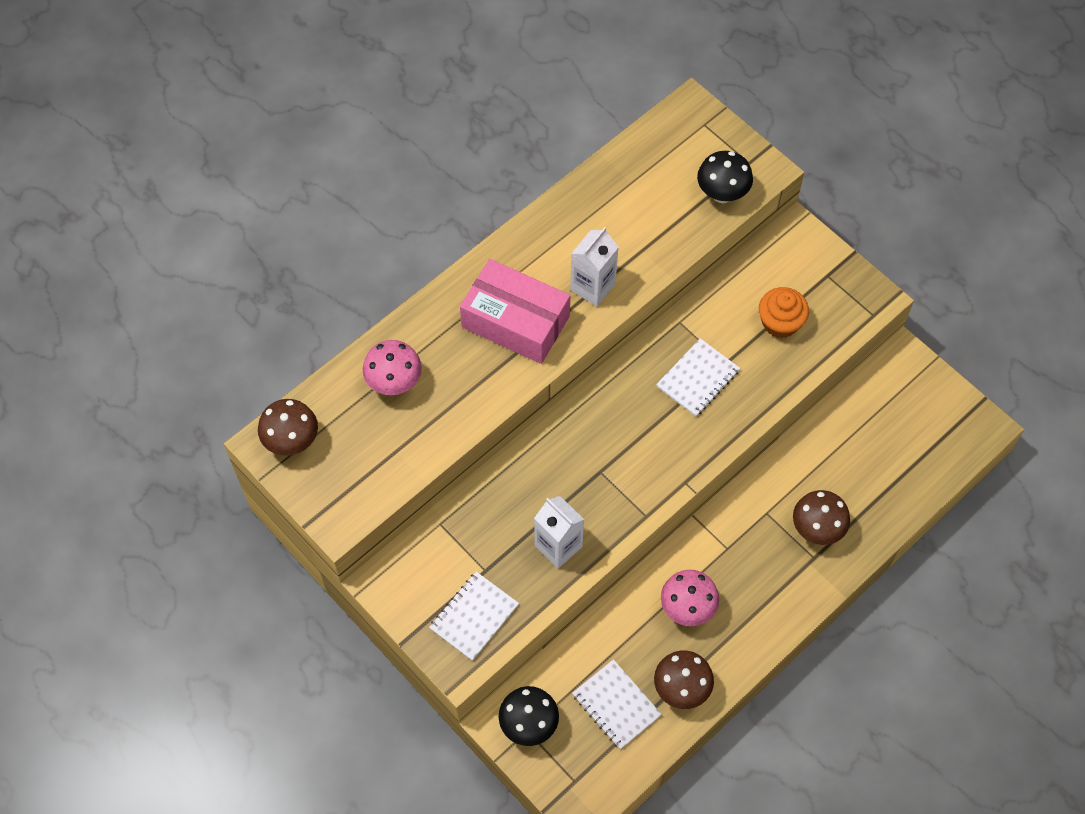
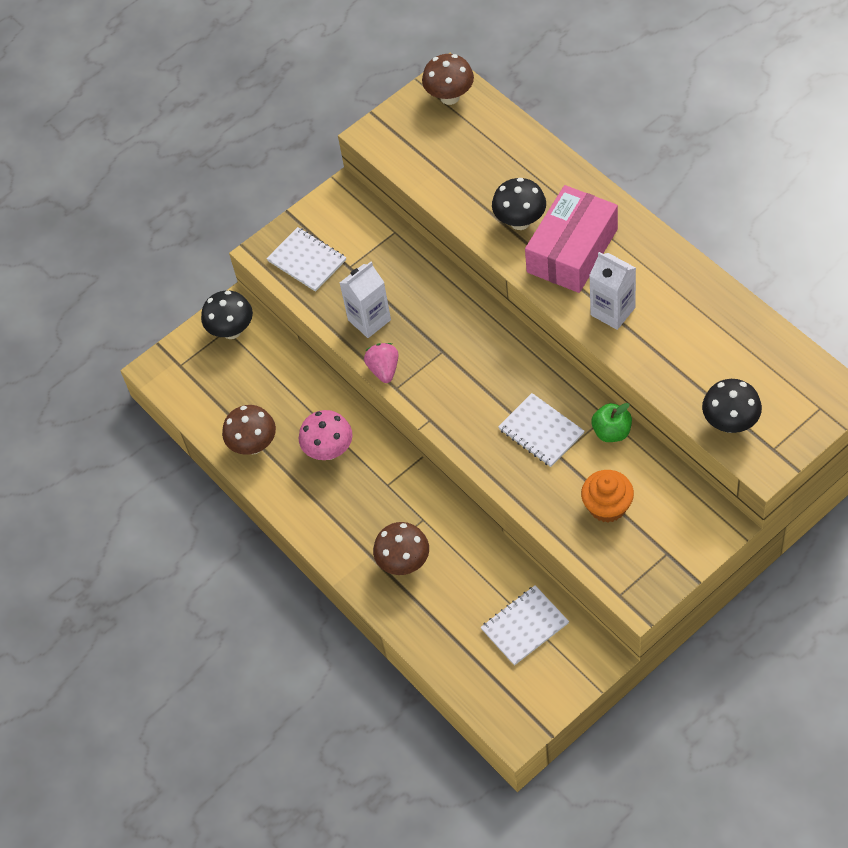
camera: 100 degrees right, 5 degrees down
(394, 383) = (507, 163): pink mushroom -> none
(474, 370) = (520, 221): none -> black mushroom
(616, 705) = (243, 395): white notebook -> white notebook (524, 626)
(622, 529) = (384, 369): none -> pink strawberry
(697, 317) = (612, 432): none -> green apple

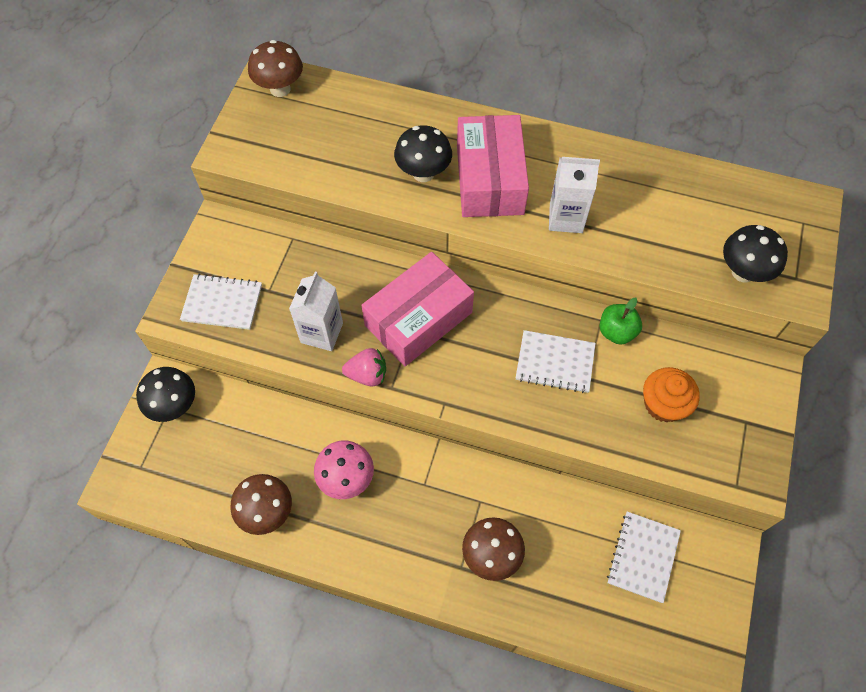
camera: 40 degrees left, 5 degrees up
(384, 369) = (367, 375): pink strawberry -> pink strawberry turned 135 degrees clockwise
(453, 344) = (418, 319): none -> pink box

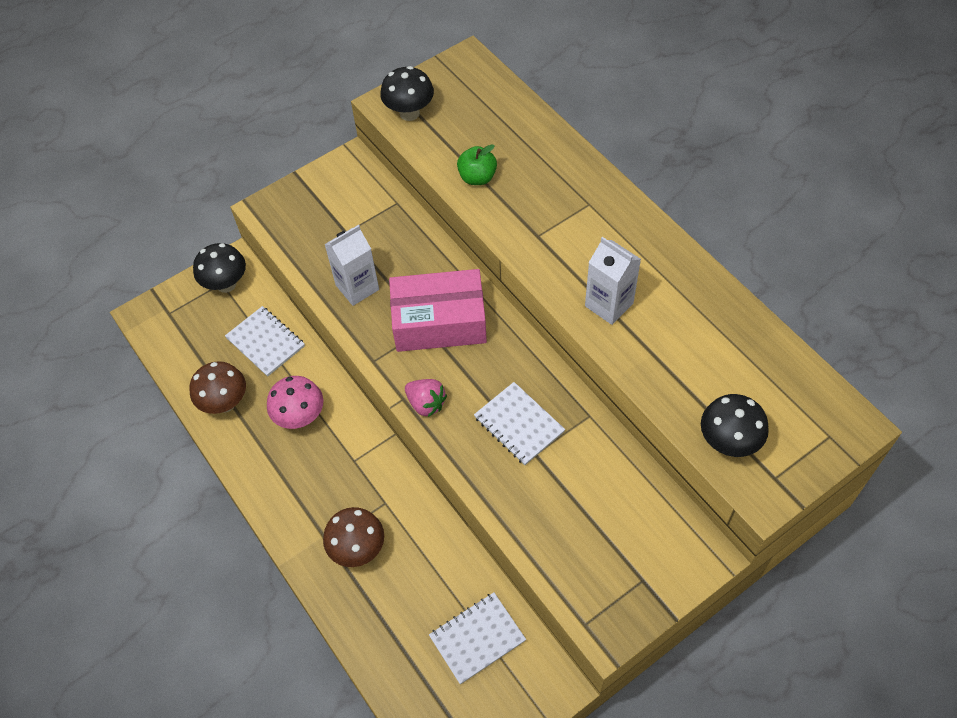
camera: 40 degrees right, 5 degrees down
(222, 303) = (305, 222): white notebook -> white notebook (265, 342)
(280, 89) = (467, 75): brown mushroom -> none
(367, 375) = (364, 340): pink strawberry -> pink strawberry (426, 404)
(423, 173) = (522, 202): black mushroom -> black mushroom (409, 113)
(490, 179) = (572, 237): pink box -> none
(616, 332) = (594, 433): green apple -> green apple (477, 177)
(663, 404) = (581, 517): orange cupcake -> none

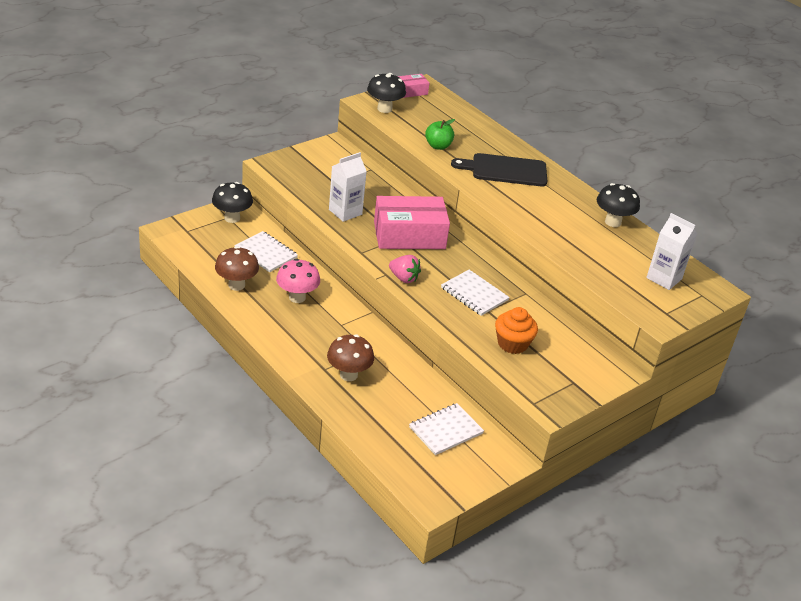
camera: 10 degrees left, 20 degrees down
(448, 74) = (411, 91): none -> pink box
(564, 514) = (512, 343): none -> orange cupcake
(567, 214) = (505, 170): none -> black cutting board
(609, 304) = (540, 218): white carton -> white carton (664, 278)
(728, 442) = (632, 293): black mushroom -> black mushroom (613, 222)

